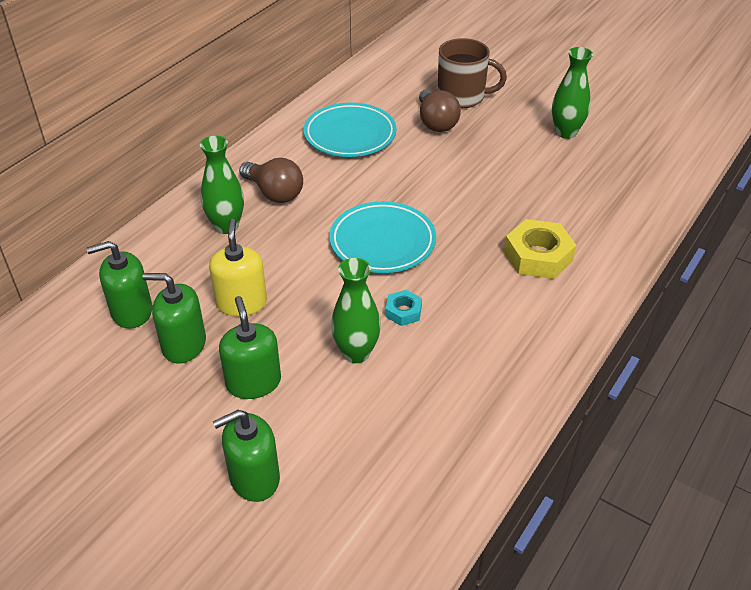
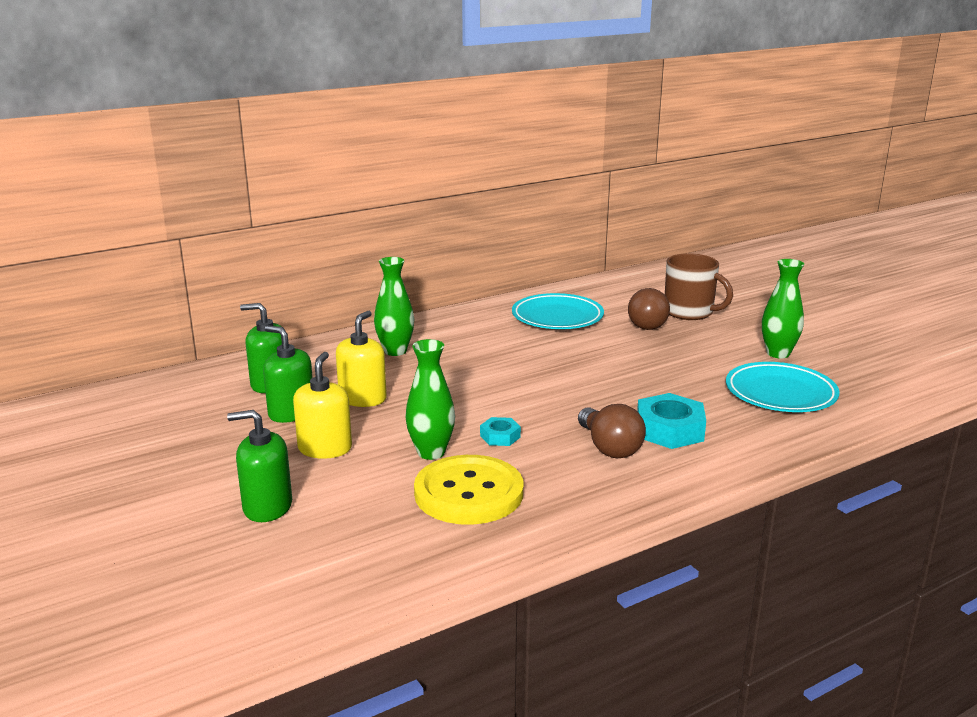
camera: 25 degrees right, 20 degrees down
(253, 382) = (325, 448): green soap dispenser -> yellow soap dispenser
(274, 193) = (455, 339): brown light bulb -> brown light bulb (609, 448)
(382, 242) = (523, 389): turquoise plate -> turquoise plate (780, 393)
(424, 392) = (468, 493): none -> yellow button
(538, 256) = (669, 430): yellow nut -> turquoise nut

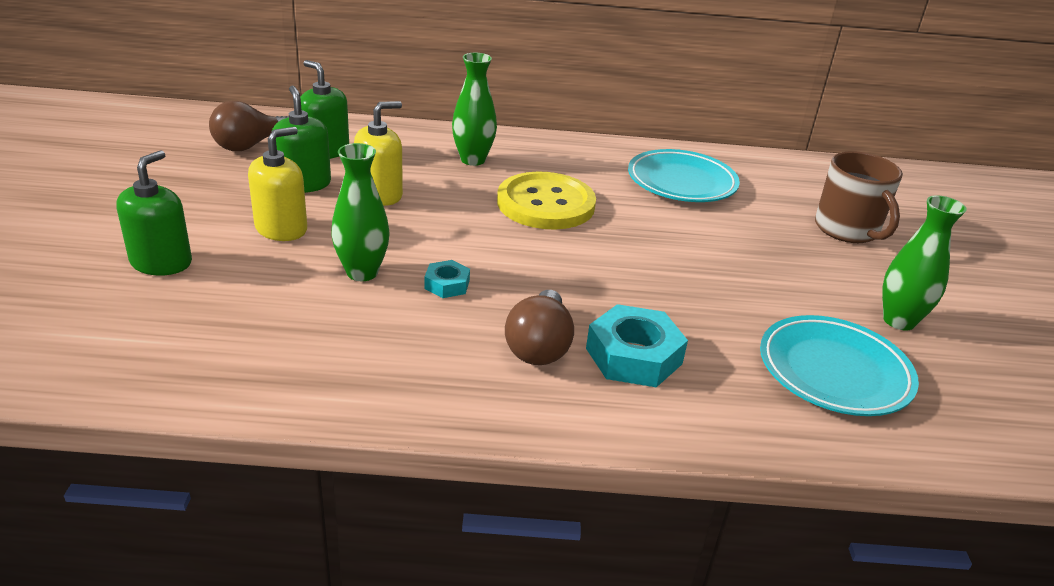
camera: 30 degrees right, 10 degrees up
(267, 507) = (161, 262): green soap dispenser -> green soap dispenser turned 75 degrees clockwise
(468, 493) = (336, 329): yellow button -> yellow button (546, 204)
(647, 324) = (776, 225): brown light bulb -> brown light bulb (250, 145)

